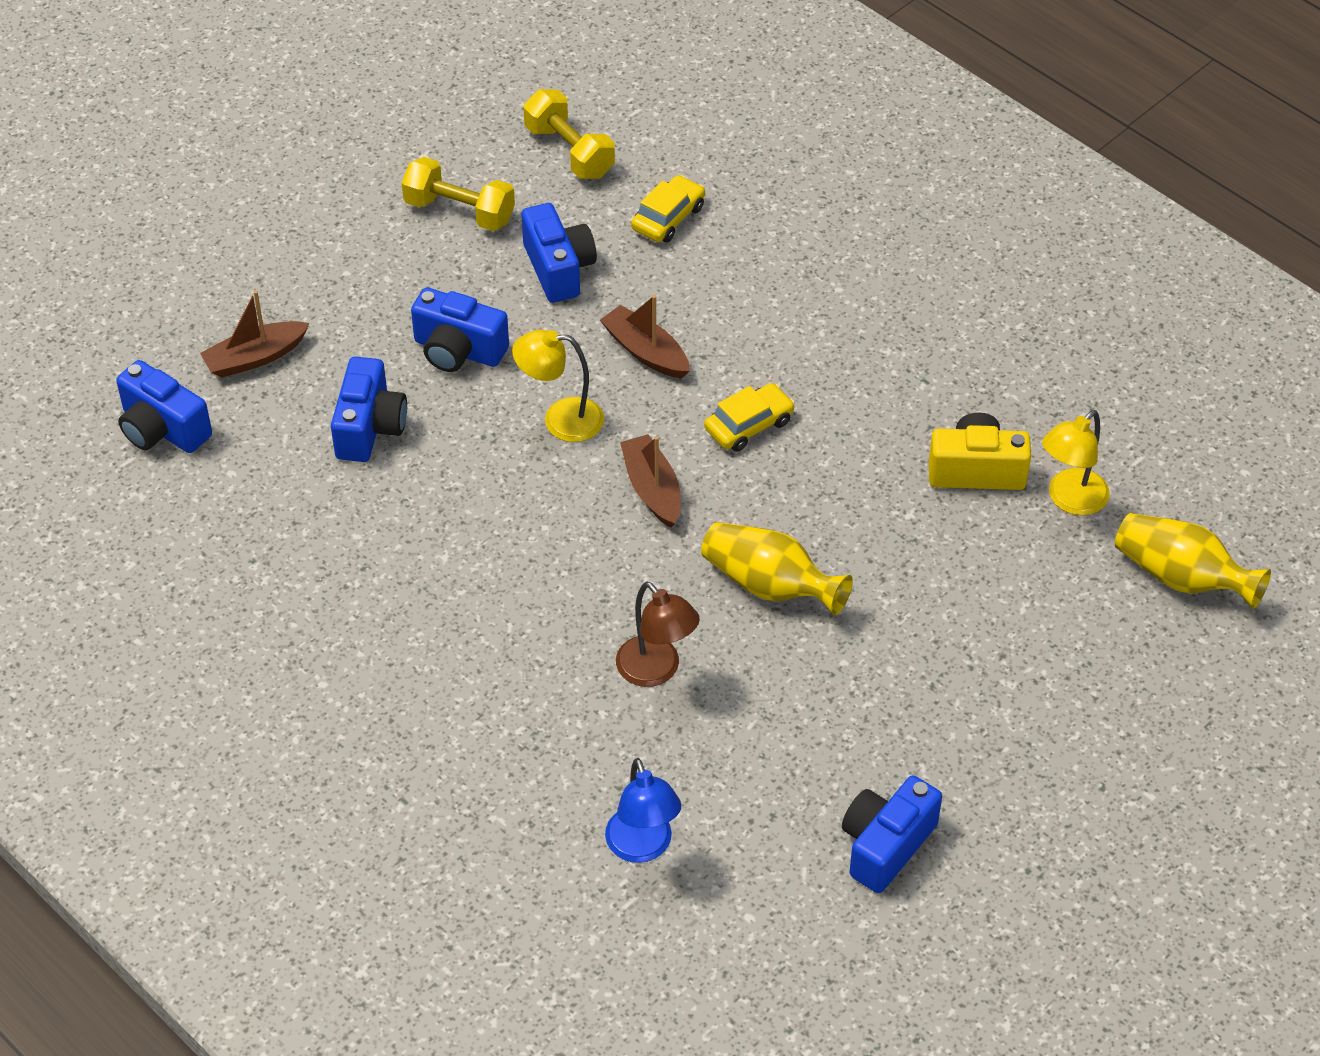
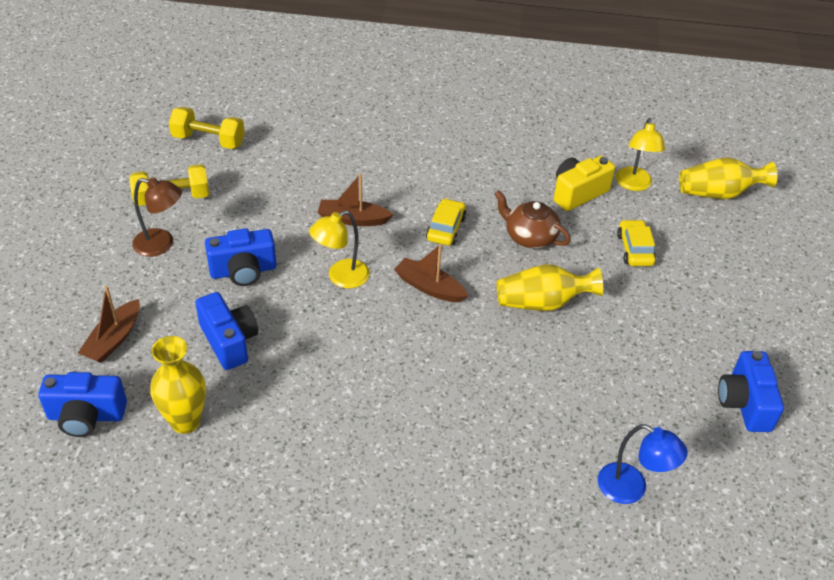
camera: 40 degrees left, 5 degrees down
(251, 492) = (185, 421): none -> yellow vase
(559, 268) = (261, 200): blue camera -> none
(656, 671) = (533, 383): brown lamp -> brown lamp (161, 244)
(668, 218) = (297, 148): yellow car -> yellow car (635, 249)
(845, 494) = (529, 236): none -> brown teapot

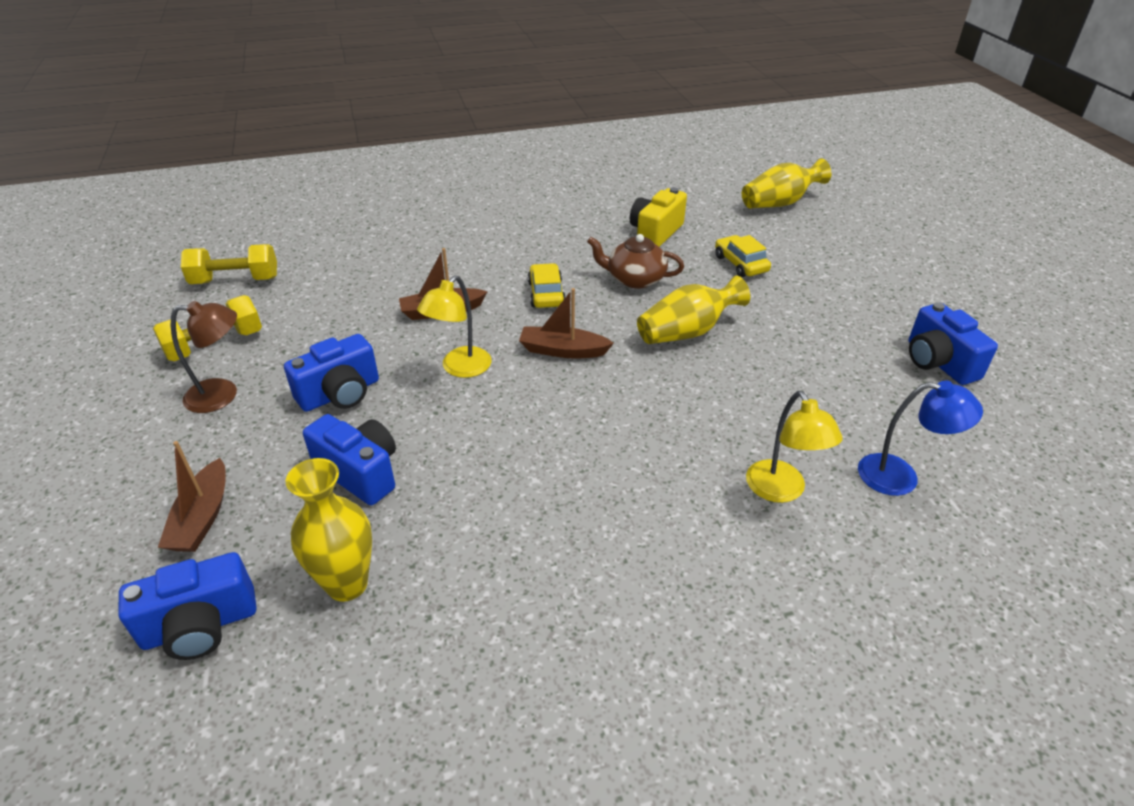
camera: 20 degrees left, 5 degrees down
(634, 185) = (701, 214): yellow lamp -> yellow lamp (781, 491)

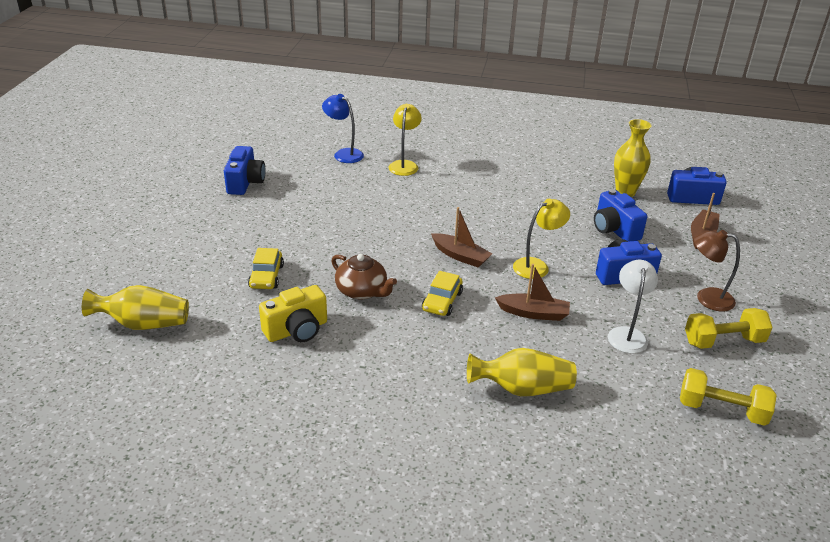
camera: 155 degrees left, 5 degrees down
(331, 320) = (627, 334): none -> white lamp
(687, 332) = (367, 242): yellow vase -> yellow vase (522, 389)

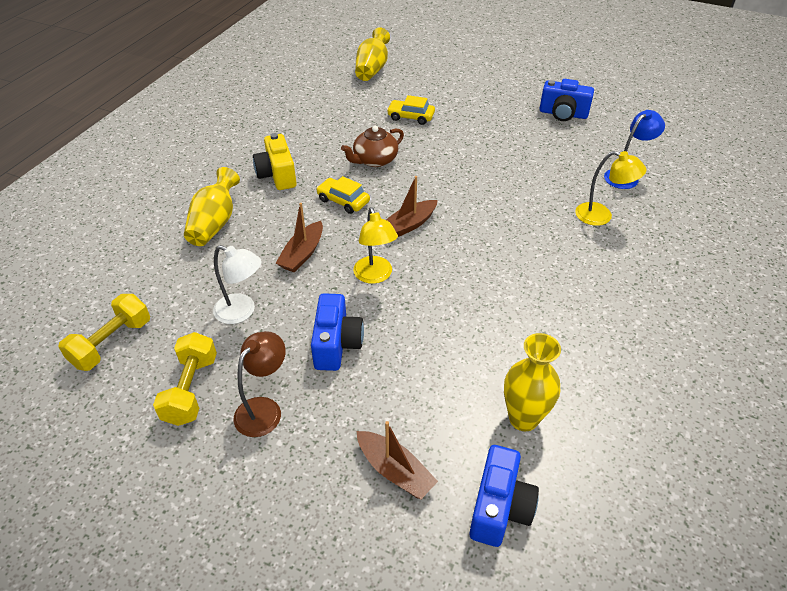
camera: 105 degrees right, 10 degrees up
(297, 330) = (338, 126): yellow camera -> yellow camera (277, 175)
(614, 229) = (429, 369): blue camera -> none

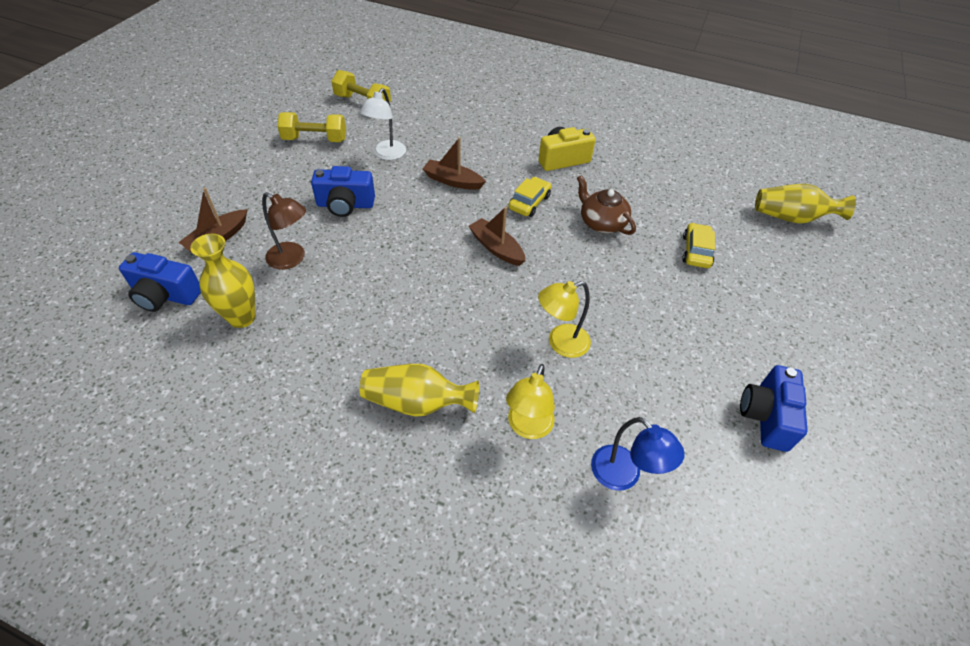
camera: 85 degrees right, 5 degrees up
(215, 223) = (490, 131): yellow vase -> yellow vase (417, 402)
(264, 409) = (290, 173): brown lamp -> brown lamp (292, 259)
(375, 276) = (423, 225): yellow lamp -> yellow lamp (560, 343)

